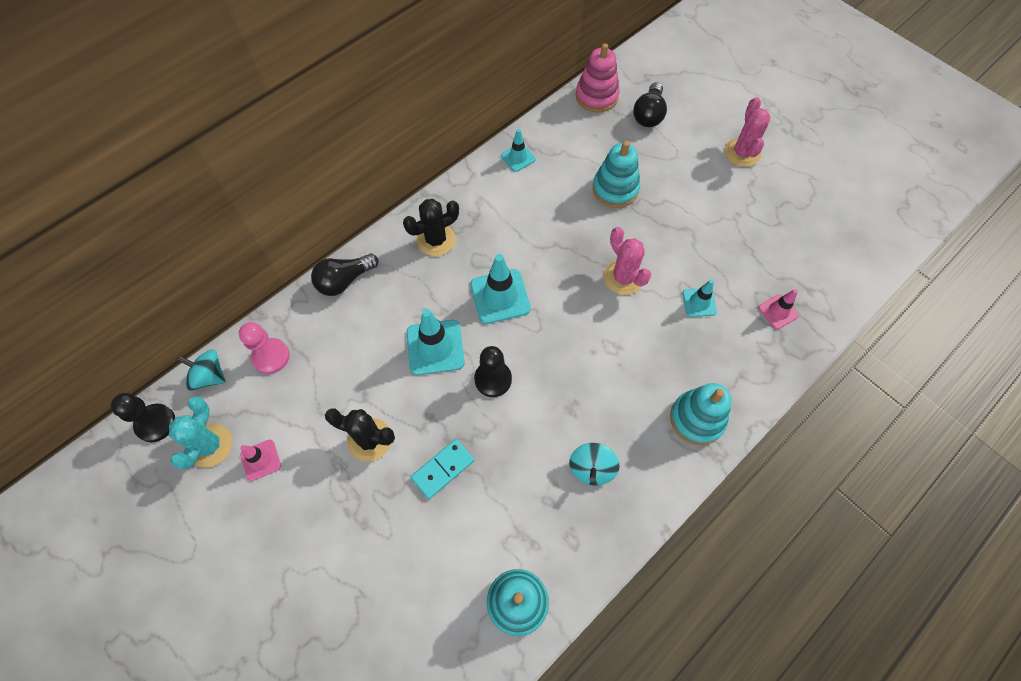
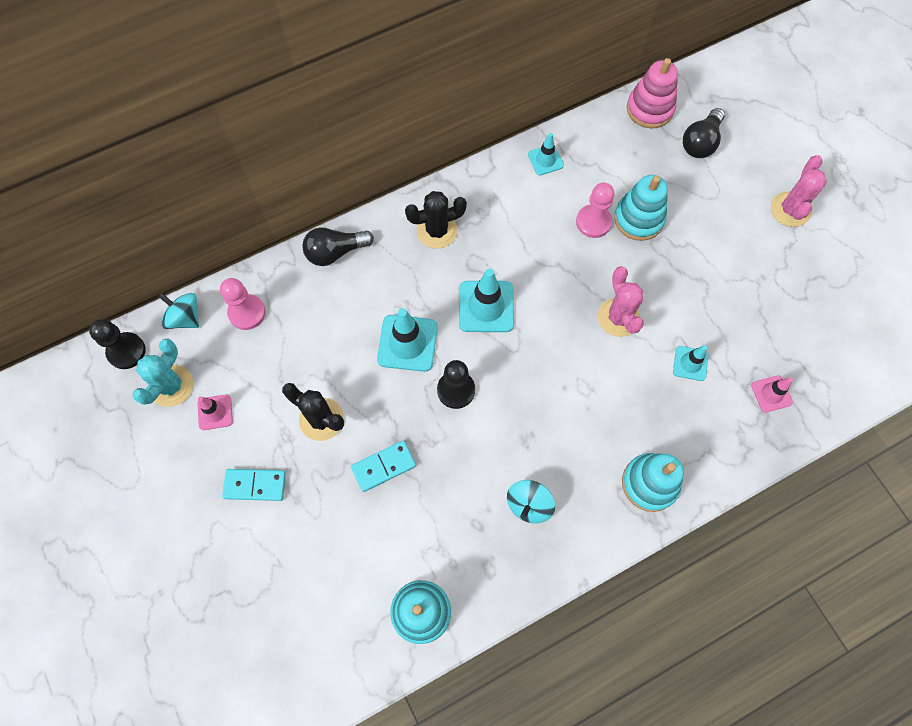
camera: 15 degrees right, 5 degrees up
(318, 522) = (255, 485): none -> turquoise domino
(576, 201) = (593, 222): none -> pink pawn

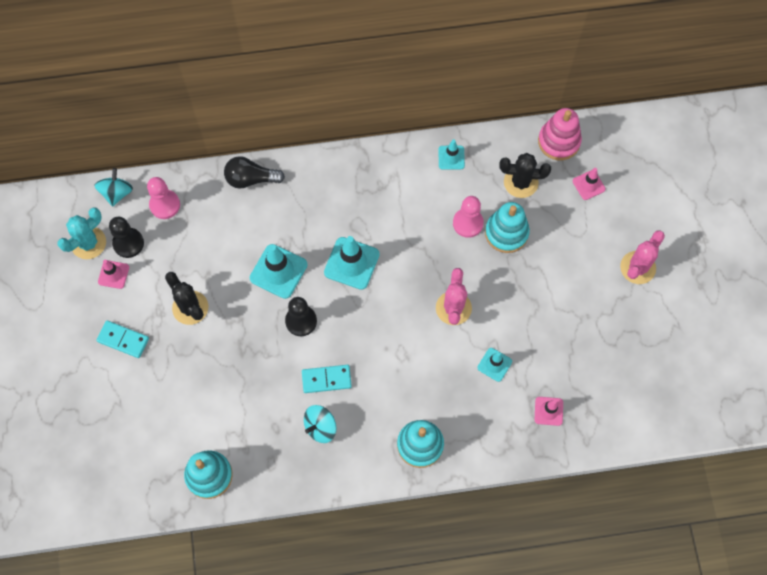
camera: 20 degrees right, 0 degrees up
(126, 351) = (64, 204): black pawn -> black pawn (128, 243)
(185, 318) = (117, 193): turquoise spinning top -> turquoise spinning top turned 45 degrees clockwise
(384, 466) = (223, 360): turquoise domino -> turquoise domino (326, 379)
(437, 231) = (338, 188): black cactus -> black cactus (521, 182)
(700, 142) = (588, 185): black light bulb -> pink traffic cone

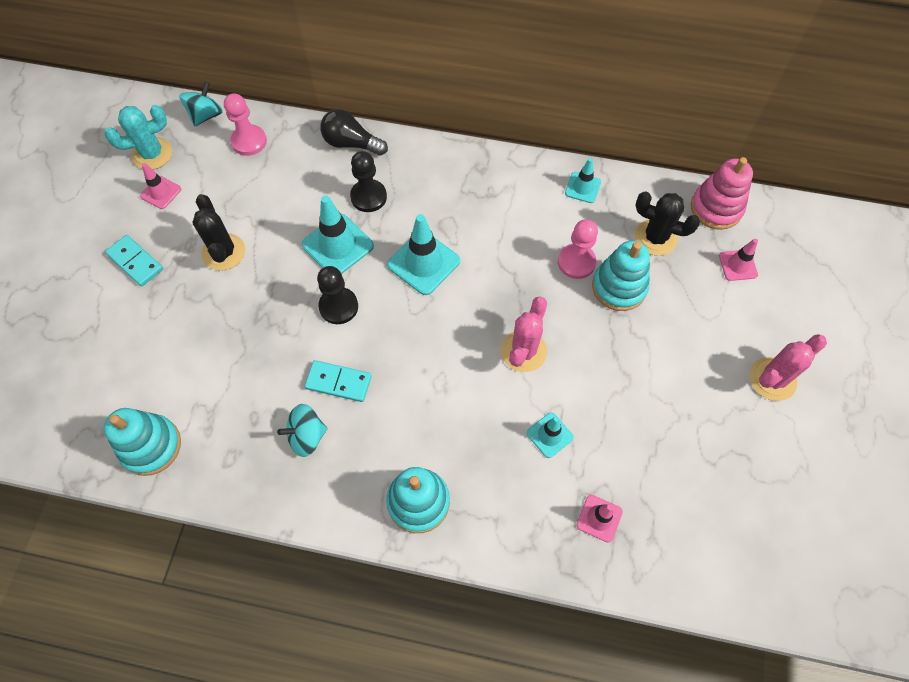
camera: 20 degrees right, 5 degrees down
(128, 243) = (192, 167): black pawn -> black pawn (368, 197)

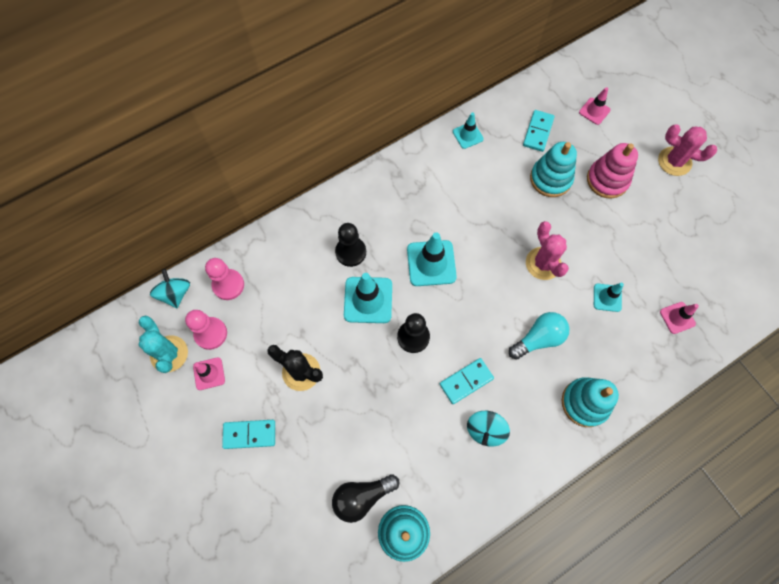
camera: 45 degrees left, 5 degrees up
(152, 154) = (169, 354): turquoise cactus -> turquoise cactus turned 45 degrees counterclockwise
(351, 143) = (299, 227): black light bulb -> black light bulb (362, 497)
(442, 408) = (538, 339): none -> turquoise light bulb
(576, 262) = (513, 184): pink pawn -> pink pawn (210, 333)
(655, 237) = (538, 132): black cactus -> turquoise domino
(716, 208) = (549, 86): pink stacking toy -> pink stacking toy (607, 180)
(772, 379) = (674, 161): pink cactus -> pink cactus turned 75 degrees counterclockwise

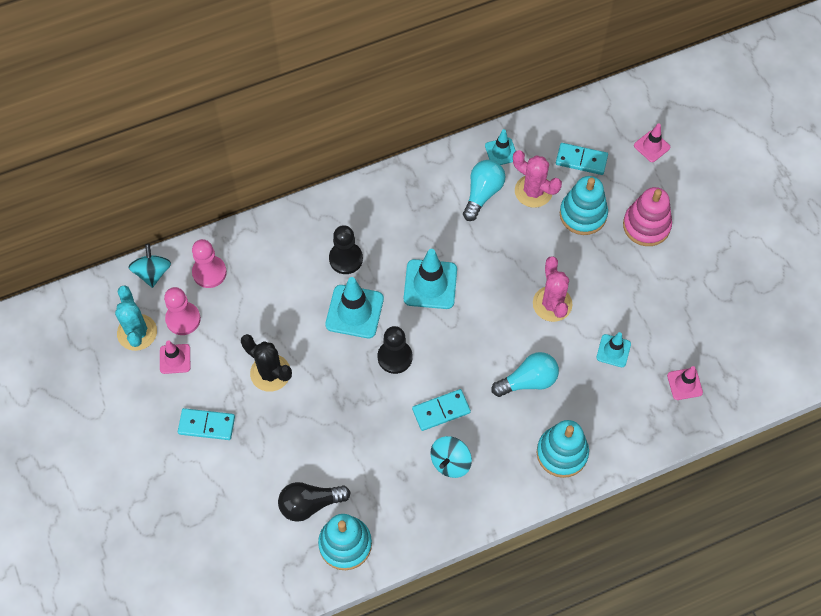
camera: 10 degrees right, 5 degrees down
(459, 174) = (482, 193): none -> turquoise light bulb
(538, 132) = (581, 160): turquoise domino -> turquoise domino turned 75 degrees clockwise
(674, 161) = (728, 217): pink cactus -> pink cactus (533, 191)

